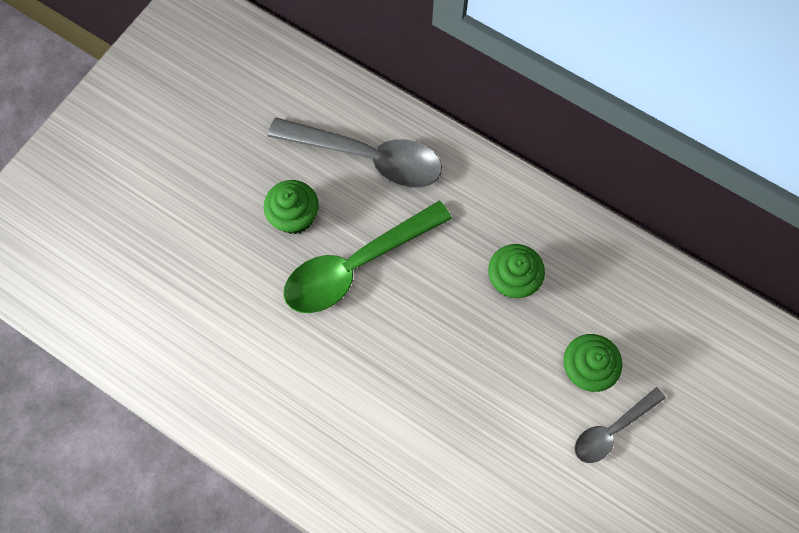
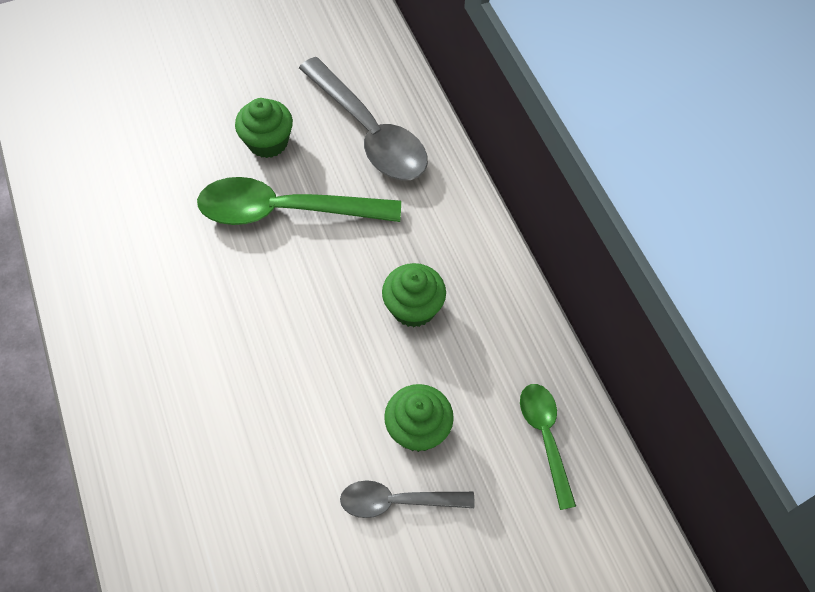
camera: 35 degrees right, 10 degrees down
(672, 314) = (545, 437): none -> green spoon

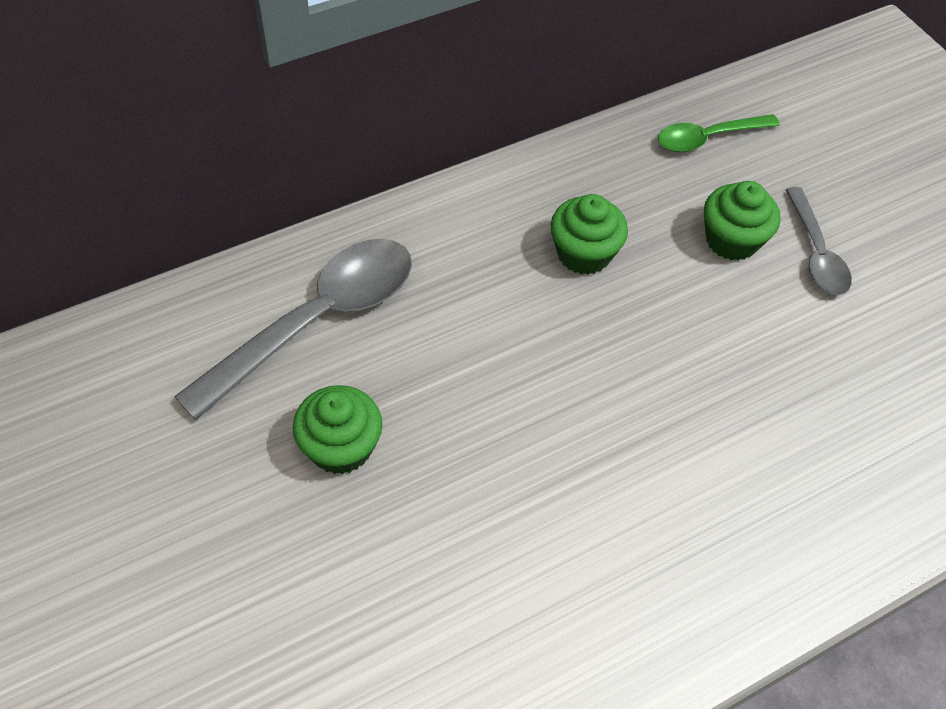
camera: 100 degrees left, 5 degrees down
(286, 211) = (462, 406): green spoon -> none

